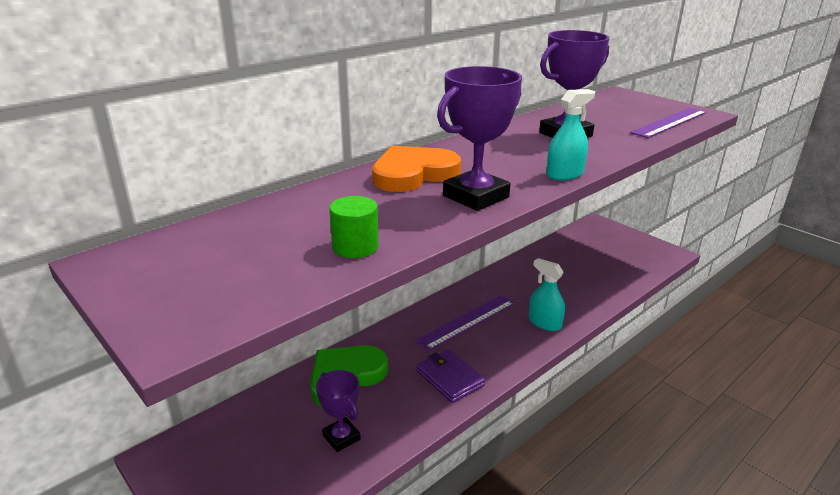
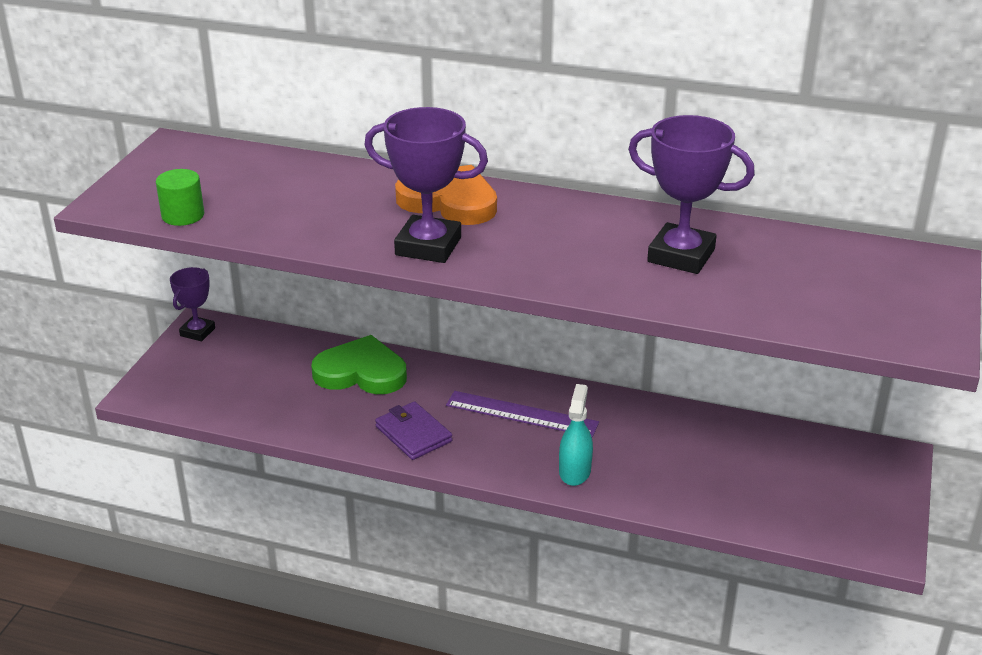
camera: 60 degrees right, 5 degrees up
(341, 437) = (284, 401): purple trophy -> purple trophy (197, 332)
(355, 247) = (274, 222): green cylinder -> green cylinder (183, 215)
(450, 378) = (413, 434): purple wallet -> purple wallet turned 60 degrees counterclockwise
(564, 174) = (543, 280): turquoise spray bottle -> none
(669, 122) = (842, 321): purple ruler -> none

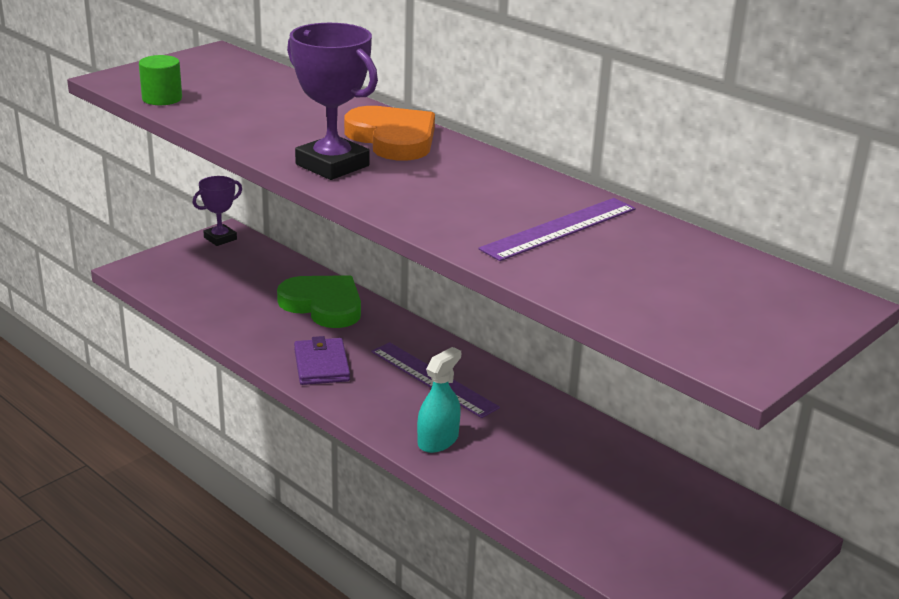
camera: 25 degrees right, 5 degrees down
(681, 255) = (559, 228): purple trophy -> purple ruler

